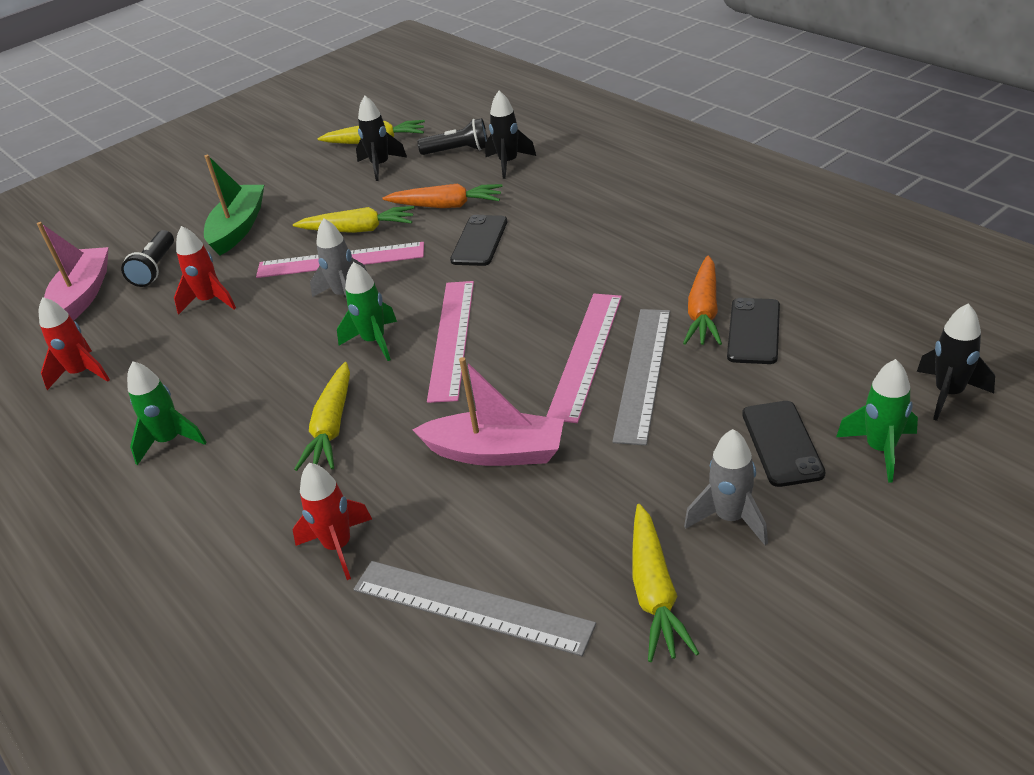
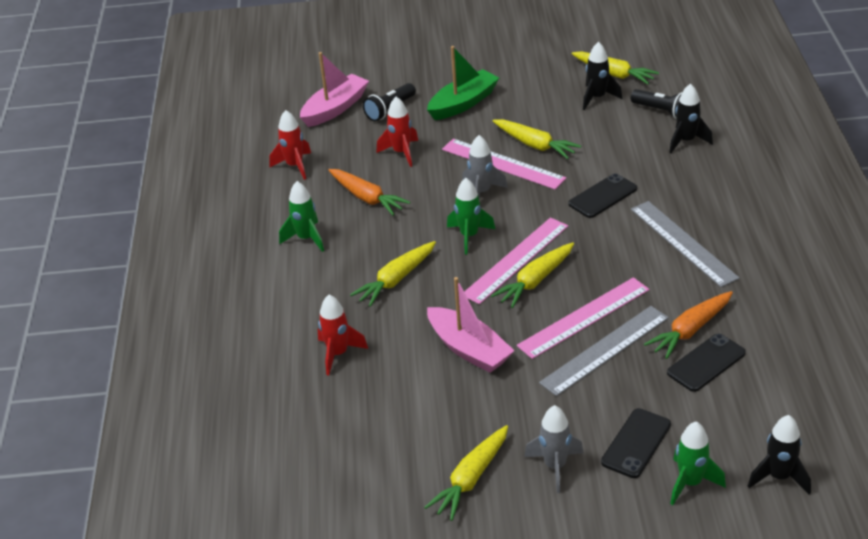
camera: 35 degrees right, 0 degrees up
(446, 206) = (609, 155): orange carrot -> orange carrot (367, 198)
(471, 606) = (372, 427): grey ruler -> grey ruler (683, 243)
(495, 347) = (535, 281): none -> yellow carrot

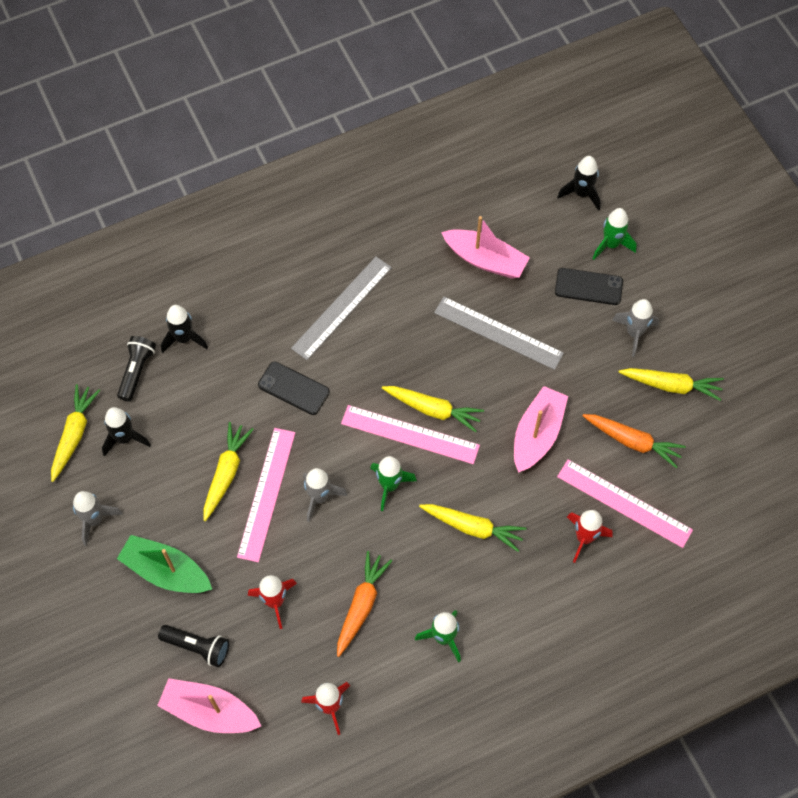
camera: 115 degrees left, 25 degrees up
(529, 75) = (95, 520): none -> grey rocket
(584, 317) = (465, 358): pink ruler -> pink ruler (624, 503)
(690, 330) = (452, 278): orange carrot -> orange carrot (632, 441)
(706, 363) = (485, 260): black phone -> pink boat

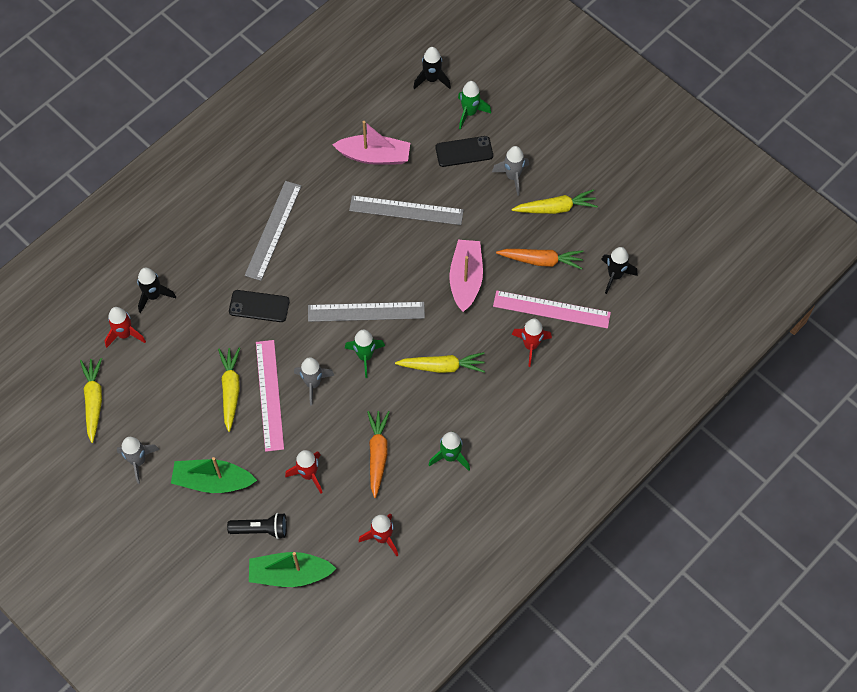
camera: 20 degrees left, 0 degrees up
(125, 438) = (137, 390): black rocket -> black rocket (615, 275)
(136, 371) = (125, 334): black flashlight -> red rocket
(209, 711) = (290, 574): pink boat -> green boat
(410, 434) = (366, 312): pink ruler -> grey ruler
(433, 410) = (377, 287): yellow carrot -> none

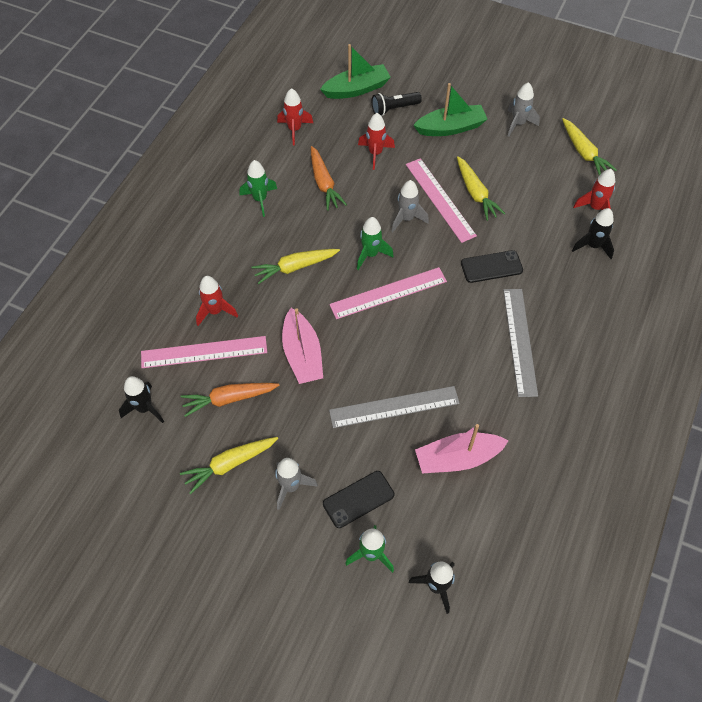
camera: 160 degrees right, 5 degrees down
(366, 312) = (388, 293): grey ruler -> pink ruler

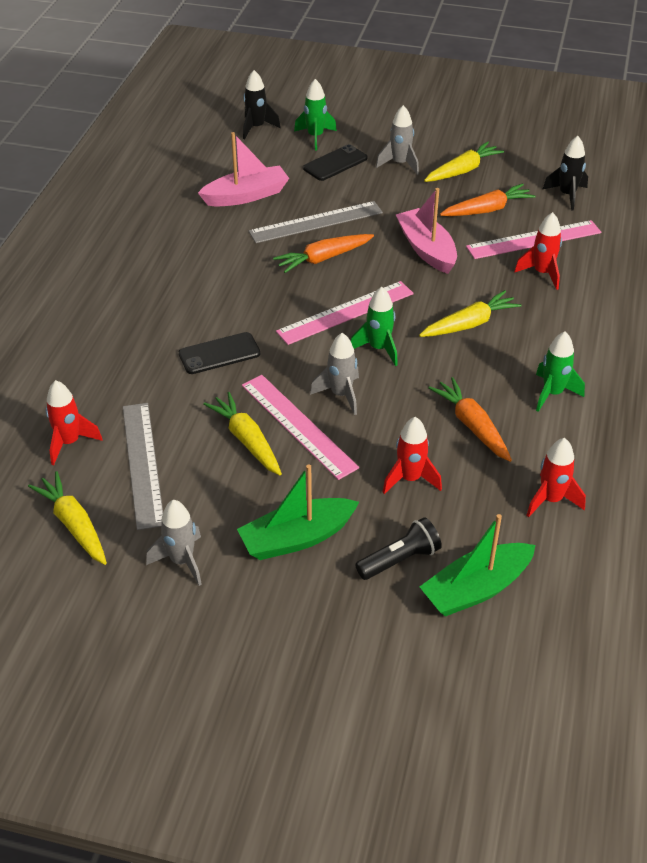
camera: 170 degrees right, 15 degrees down
(395, 357) = (323, 258): none -> orange carrot
(519, 341) = (183, 287): grey ruler -> grey ruler (142, 463)
(593, 246) = (81, 393): black rocket -> none

